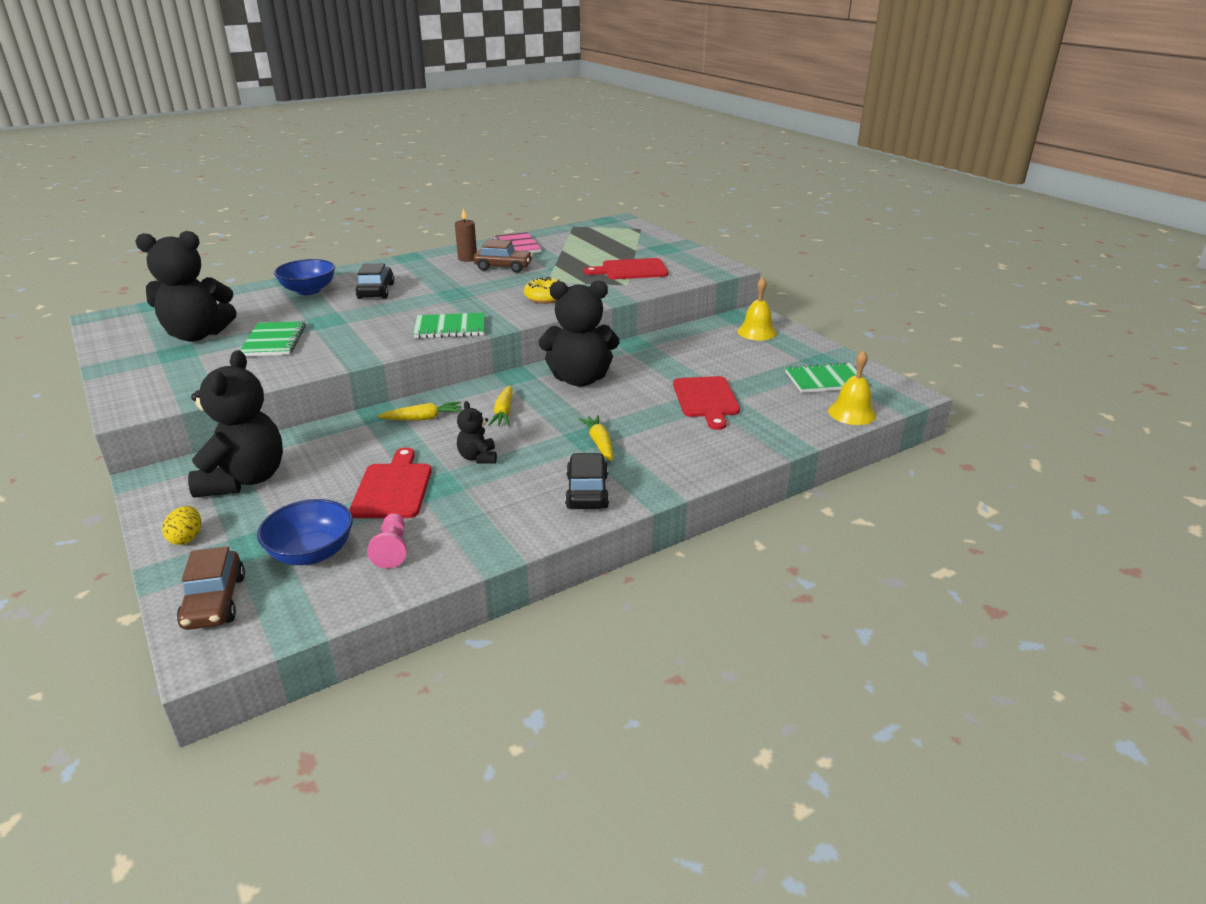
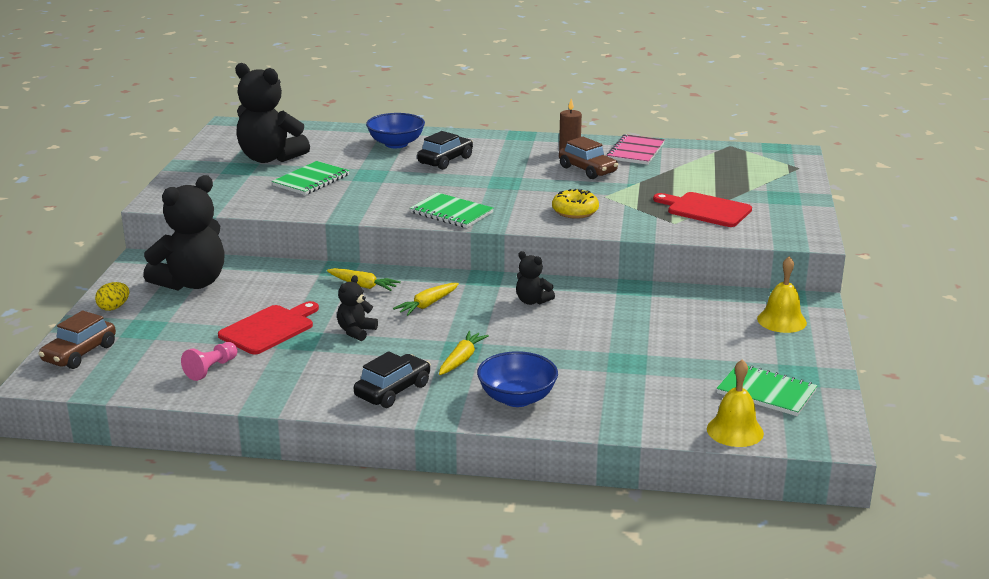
camera: 40 degrees right, 5 degrees down
(312, 553) = (165, 349): blue bowl -> blue bowl (517, 398)
(579, 379) = (532, 301): black teddy bear -> black teddy bear, size x0.47
(706, 399) = (614, 362): red cutting board -> none

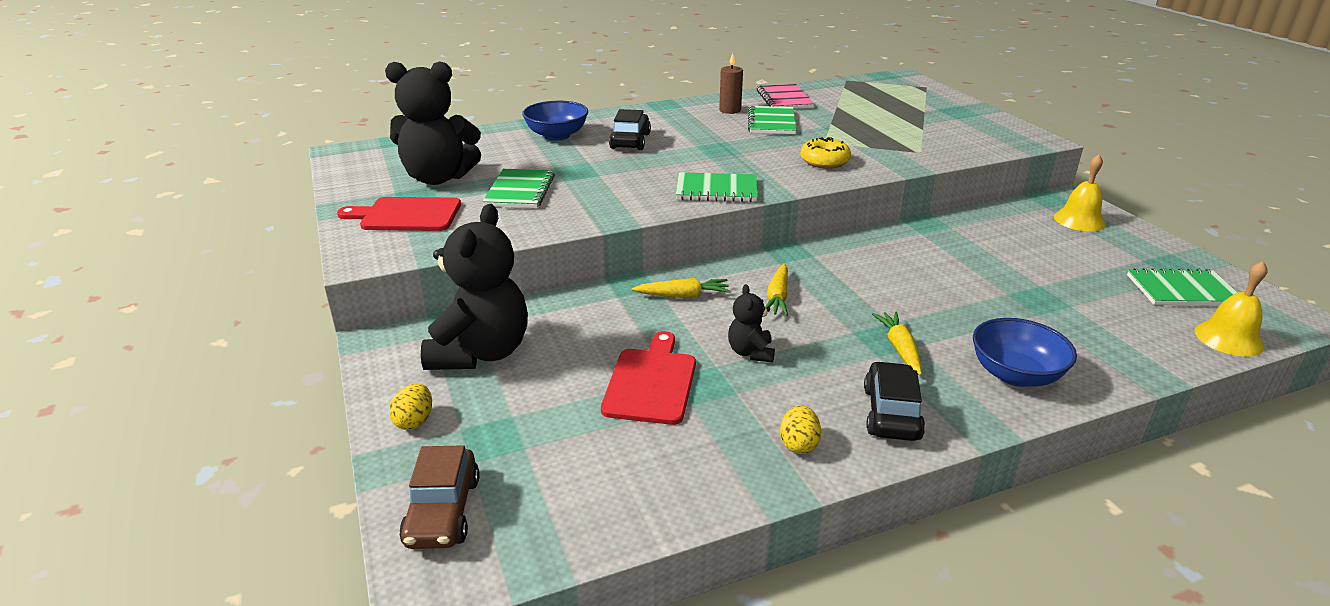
camera: 30 degrees left, 5 degrees up
(211, 369) = (652, 466): pink pawn -> none
(309, 387) = (798, 444): none -> yellow egg
(532, 301) = (866, 263): black teddy bear -> none
(587, 170) = (771, 122): brown car -> green notebook
(705, 210) = (922, 135): red cutting board -> red cutting board (406, 215)

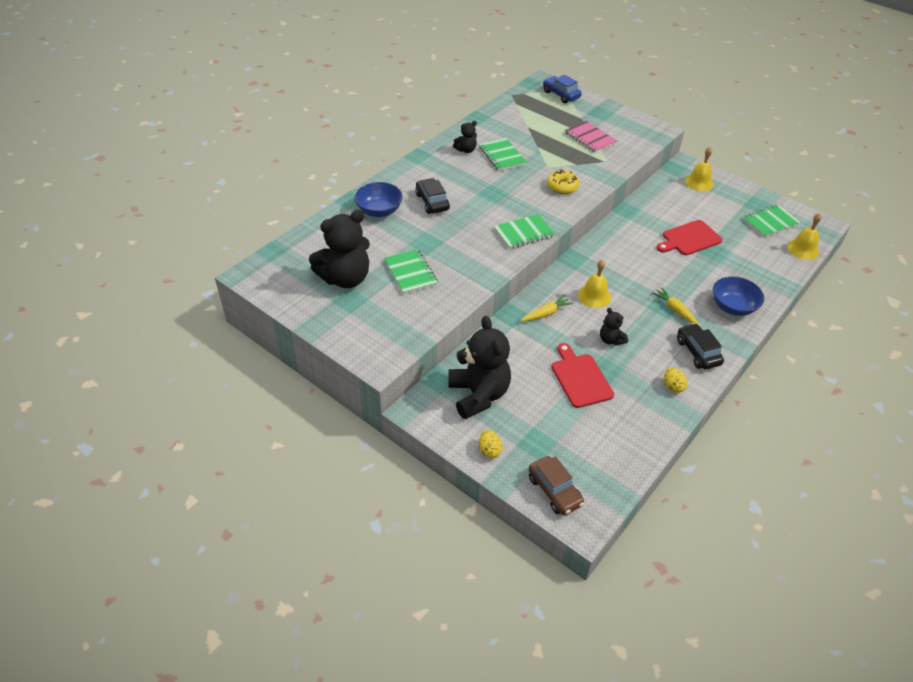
camera: 30 degrees left, 15 degrees up
(406, 215) = (363, 319): red cutting board -> red cutting board (689, 239)
(730, 110) = (466, 150): brown candle -> black teddy bear
(777, 297) = (594, 296): yellow carrot -> yellow bell
(784, 99) = (490, 128): pink notebook -> pink notebook (590, 138)
(915, 89) = (561, 95): none -> blue car

